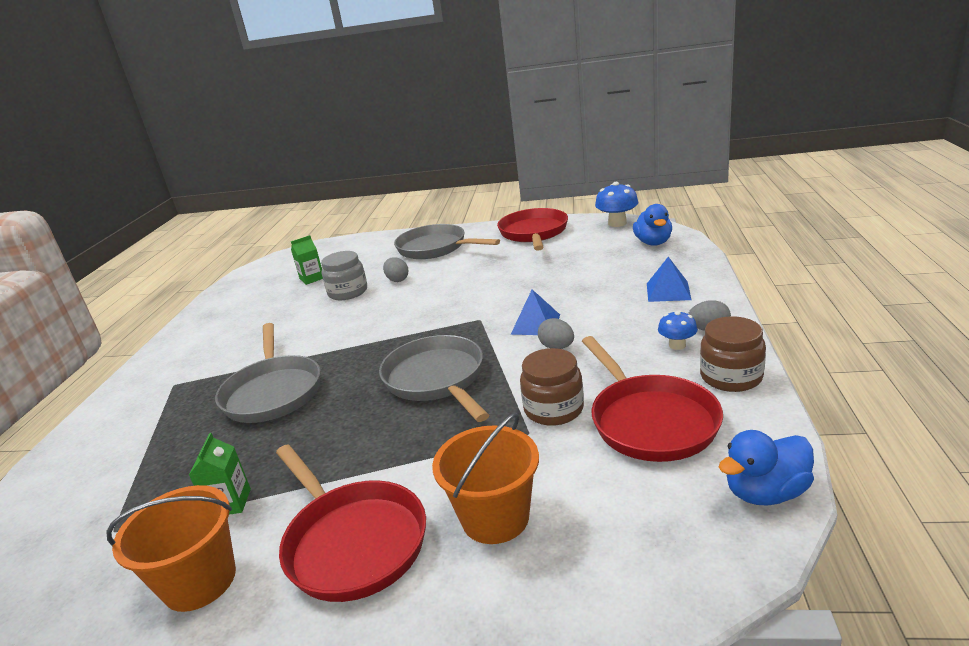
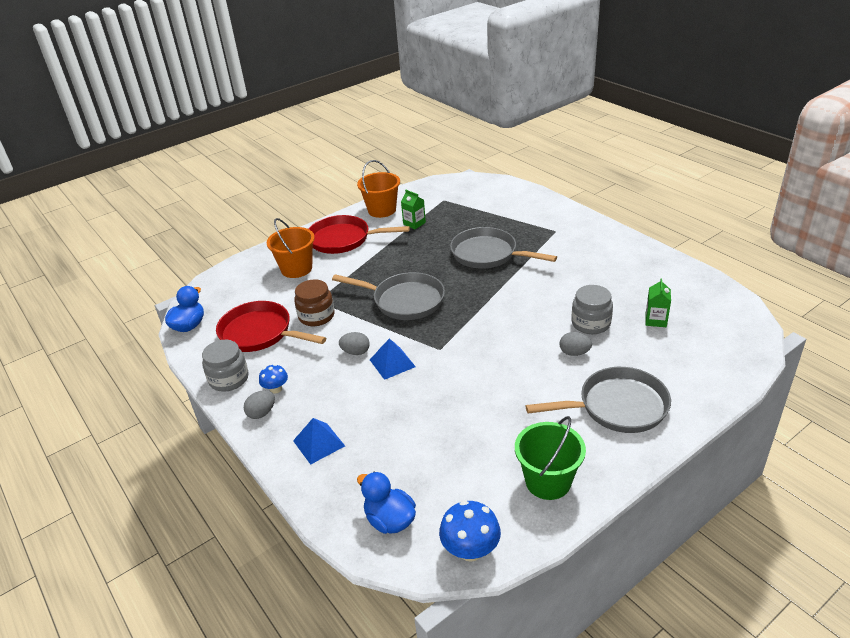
camera: 135 degrees right, 10 degrees up
(534, 233) = (548, 481): red pan -> green bucket
(731, 377) = (229, 379): brown jar -> grey jar

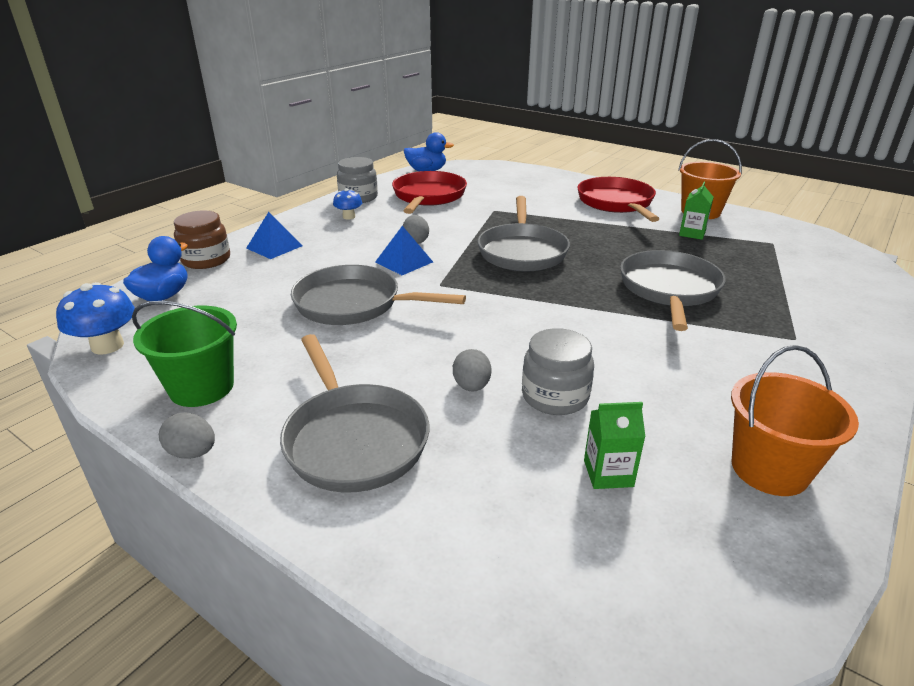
camera: 70 degrees right, 5 degrees down
(262, 413) = (314, 217): grey egg -> grey egg (192, 453)
(296, 269) = (542, 192): orange bucket -> orange bucket (769, 469)
(316, 316) = (467, 214): brown jar -> brown jar (206, 260)
(453, 396) = (354, 304): none -> grey pan

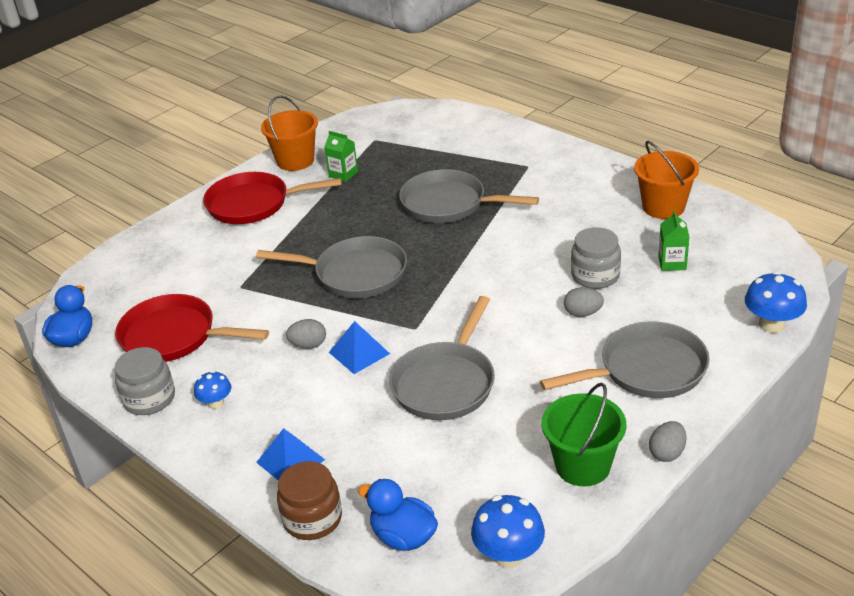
camera: 80 degrees left, 5 degrees up
(455, 596) = (772, 324): none -> blue mushroom

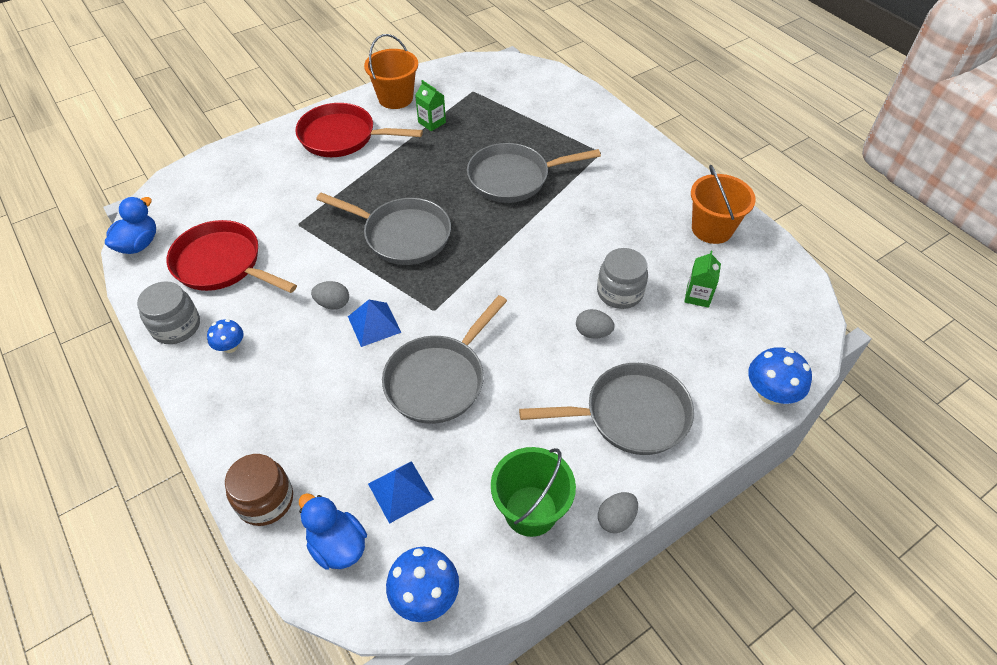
camera: 10 degrees right, 15 degrees up
(290, 461) = (270, 429): blue pyramid -> blue pyramid (400, 491)
(449, 204) = (514, 178): grey pan -> grey pan turned 45 degrees counterclockwise

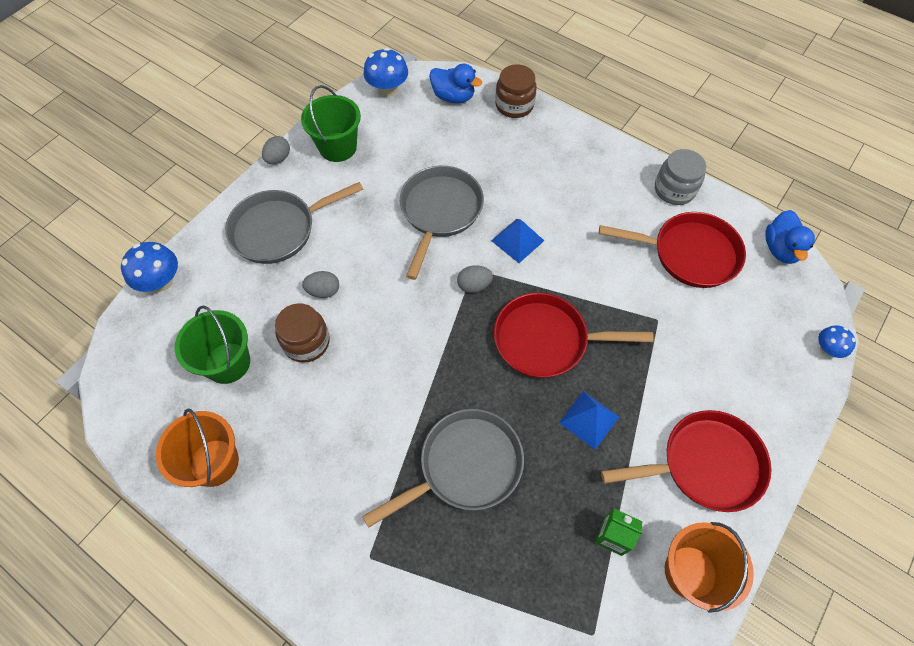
camera: 160 degrees right, 10 degrees up
(230, 346) = (618, 187): blue mushroom -> blue mushroom (827, 349)
(333, 304) = (564, 247): grey egg -> grey egg (474, 285)
(400, 491) = (430, 133): blue pyramid -> blue pyramid (589, 419)
(402, 235) = (547, 340): grey pan -> red pan
(619, 292) = (306, 342): grey jar -> brown jar
(698, 296) = (227, 363): green carton -> green bucket

